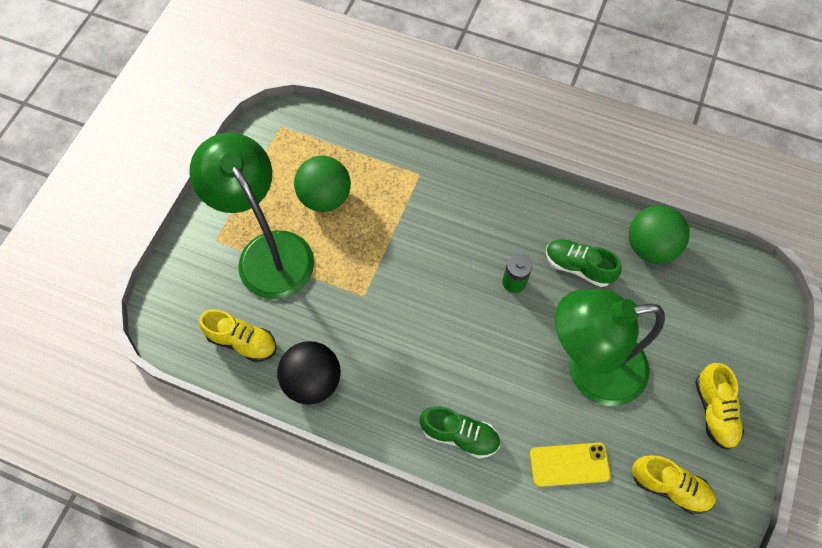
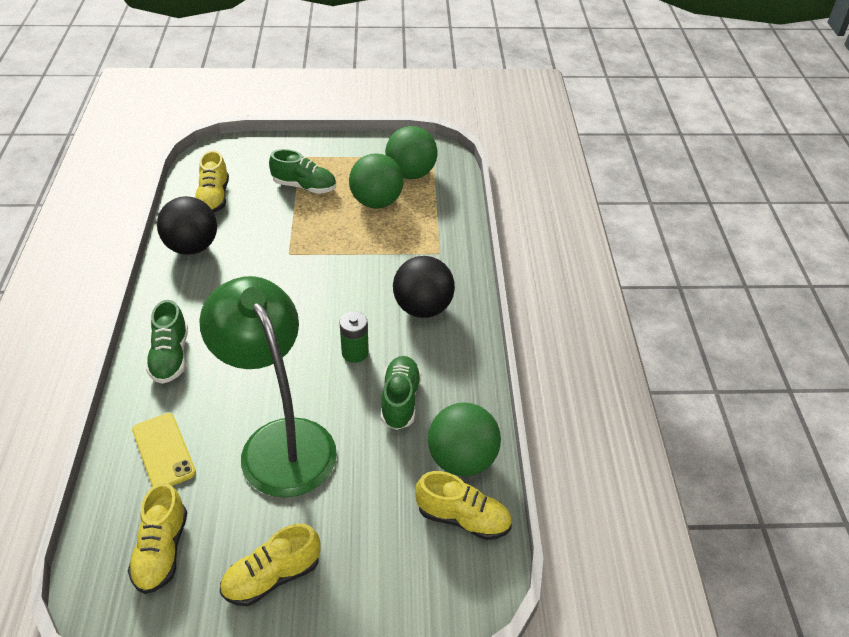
camera: 65 degrees right, 20 degrees down
(268, 251) = (304, 186): green lamp -> green shoe
(297, 154) = (411, 174): none -> green ball
(483, 212) = (423, 308): none -> black ball
(701, 266) = (463, 518): none -> yellow shoe

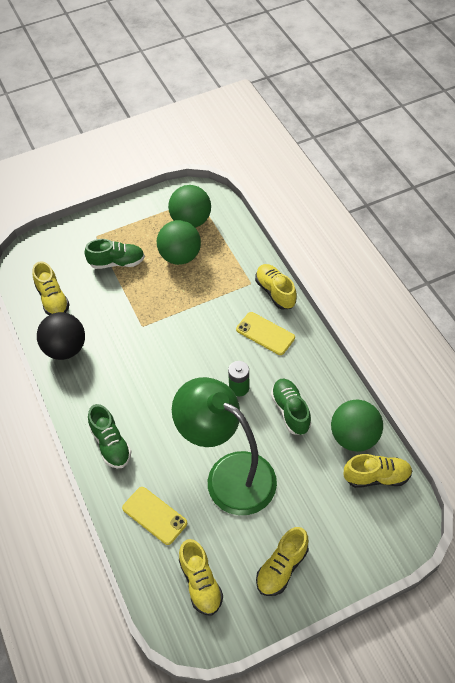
camera: 20 degrees left, 10 degrees up
(423, 308) = (265, 333): black ball -> yellow phone
(462, 271) = (275, 292): none -> yellow shoe

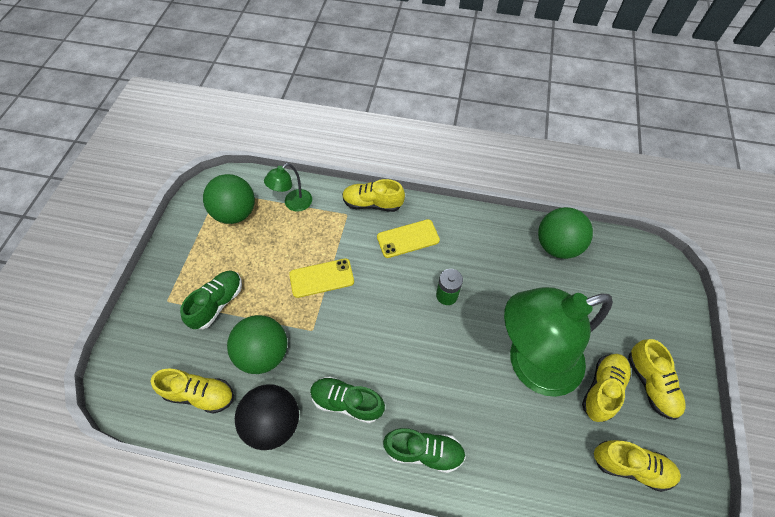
camera: 55 degrees left, 5 degrees up
(154, 515) = (533, 461): yellow phone -> yellow phone (321, 278)
(180, 256) = (265, 247): green ball -> green ball (264, 353)
(229, 246) = (293, 204): none -> green lamp
(290, 411) = (500, 273): green shoe -> green shoe (347, 402)
(376, 477) = (603, 256): yellow shoe -> yellow shoe (602, 389)

